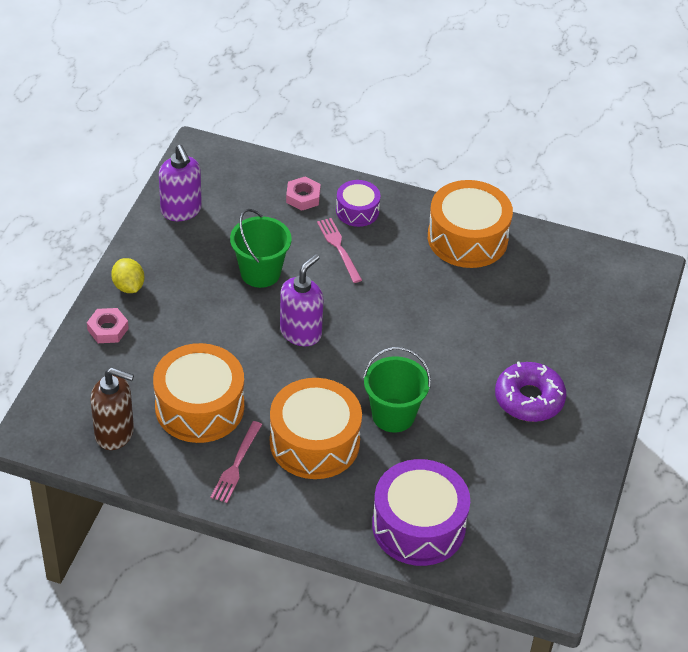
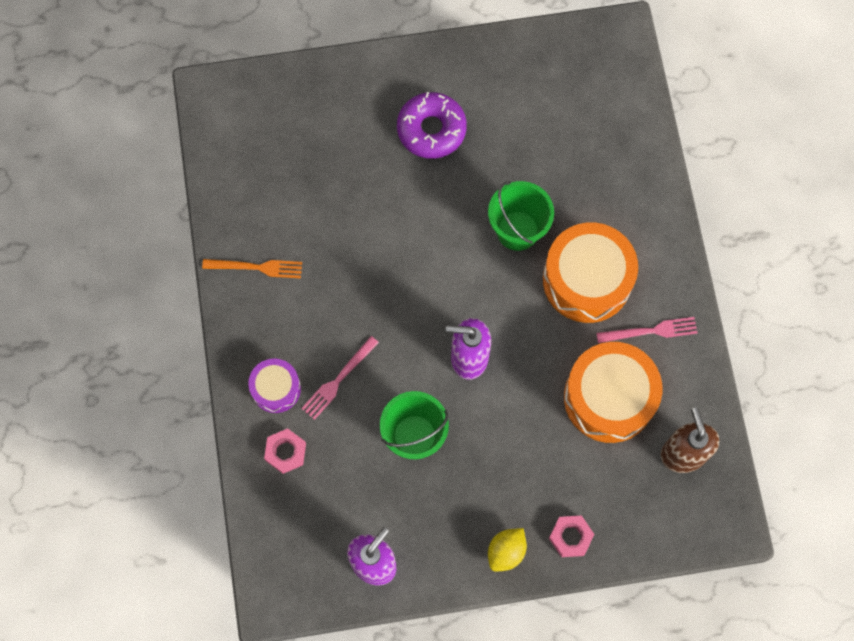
camera: 115 degrees left, 25 degrees up
(418, 526) = (620, 156): purple drum -> none
(467, 238) = (257, 267): orange drum -> orange fork

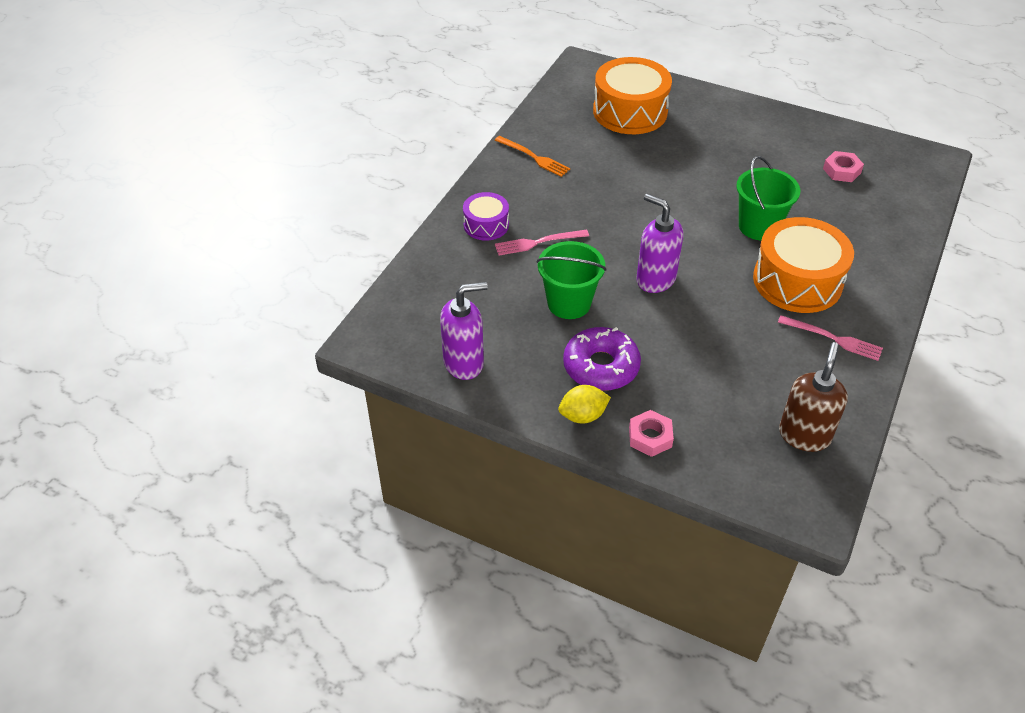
camera: 35 degrees right, 25 degrees down
(285, 452) = (459, 262): pink nut -> pink nut (841, 171)
(431, 129) = (732, 145): purple donut -> purple donut (601, 366)
(609, 398) = (760, 362): orange drum -> orange drum (630, 111)

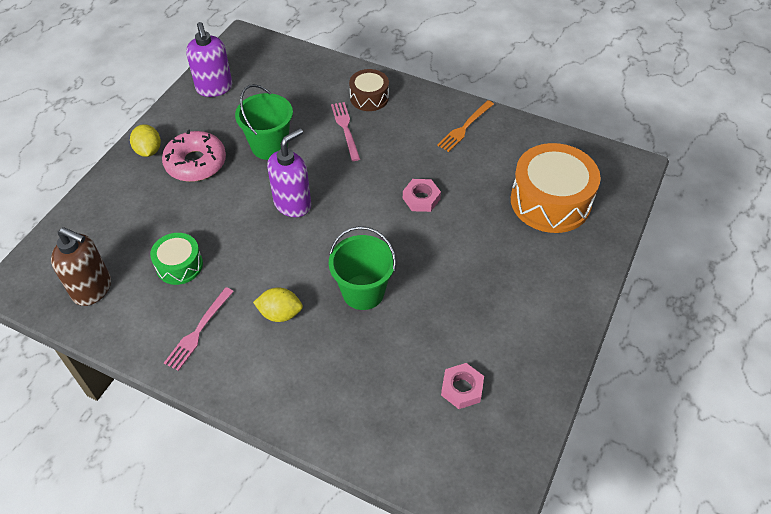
camera: 90 degrees right, 5 degrees up
(486, 225) = (369, 97): purple drum -> brown drum
(601, 366) = (196, 163): purple donut -> pink donut
(650, 437) = (118, 188): pink nut -> pink nut (421, 198)
(756, 363) = (179, 265): none -> green drum
(797, 281) = (280, 313): orange drum -> yellow lemon

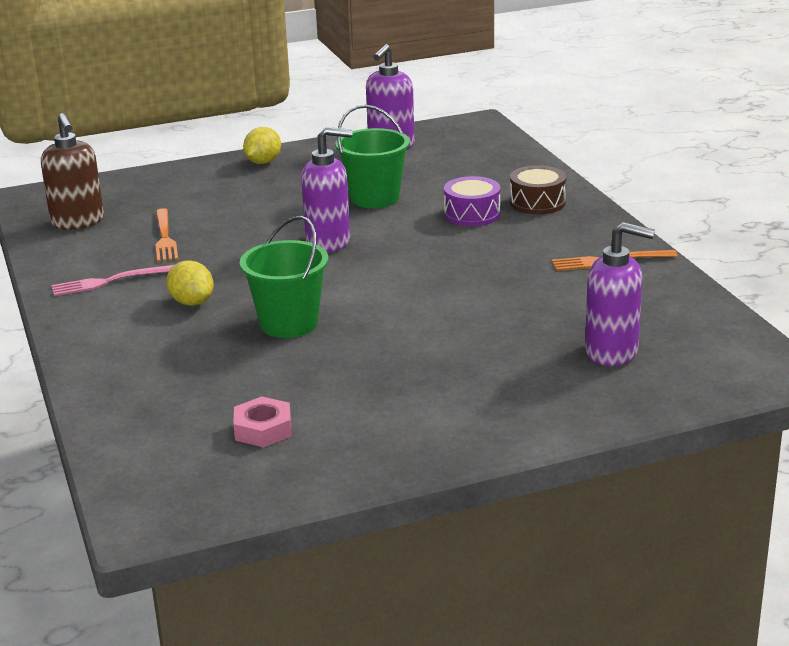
camera: 45 degrees right, 25 degrees down
(179, 265) = (165, 238): green drum -> orange fork
(196, 163) = (289, 184): pink donut -> none
(345, 129) = (472, 214): pink fork -> purple drum
(421, 198) = (463, 290): pink nut -> none
(550, 201) = (612, 352): orange drum -> purple soap dispenser

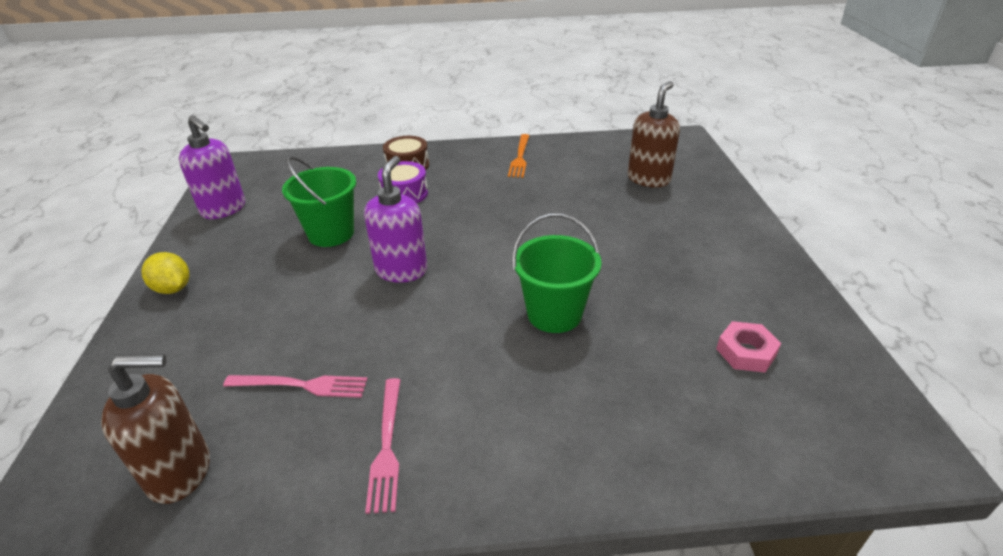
camera: 75 degrees left, 10 degrees up
(165, 238) = (302, 385): orange fork -> pink fork
(192, 302) = (479, 376): yellow lemon -> none
(612, 352) = (648, 179): purple soap dispenser -> brown soap dispenser

